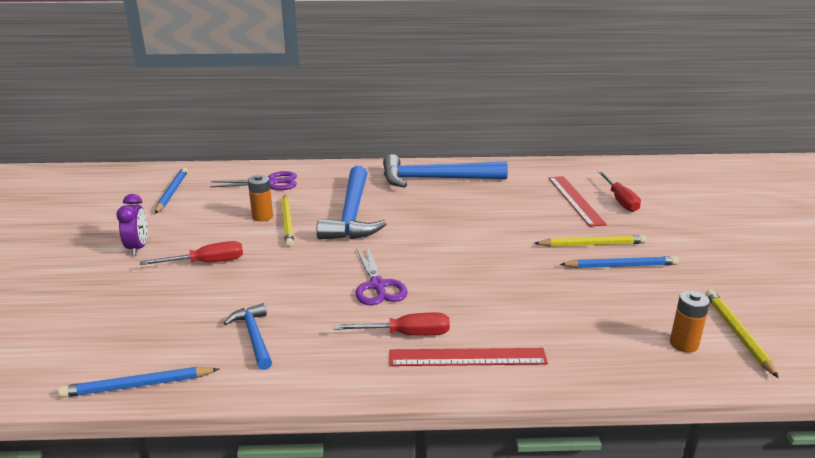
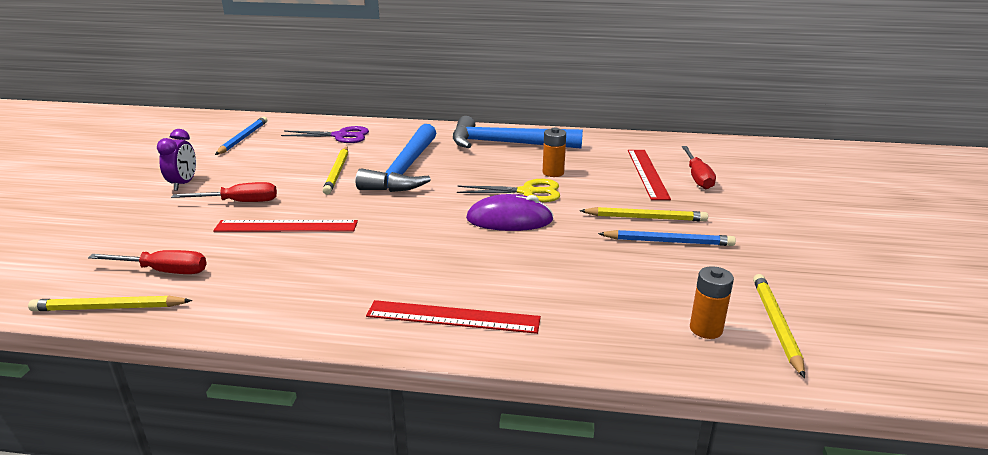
camera: 10 degrees right, 0 degrees up
(137, 385) = (108, 308): blue pencil -> yellow pencil
(254, 336) = (245, 274): blue hammer -> none
(262, 217) = (316, 165): orange battery -> orange battery (553, 173)
(267, 283) = (286, 226): none -> red ruler
(377, 285) = (395, 238): purple scissors -> none
(406, 334) = (400, 287): red screwdriver -> red screwdriver (164, 271)
(473, 257) = (509, 220): none -> purple mouse
(477, 228) = (527, 192): none -> yellow scissors

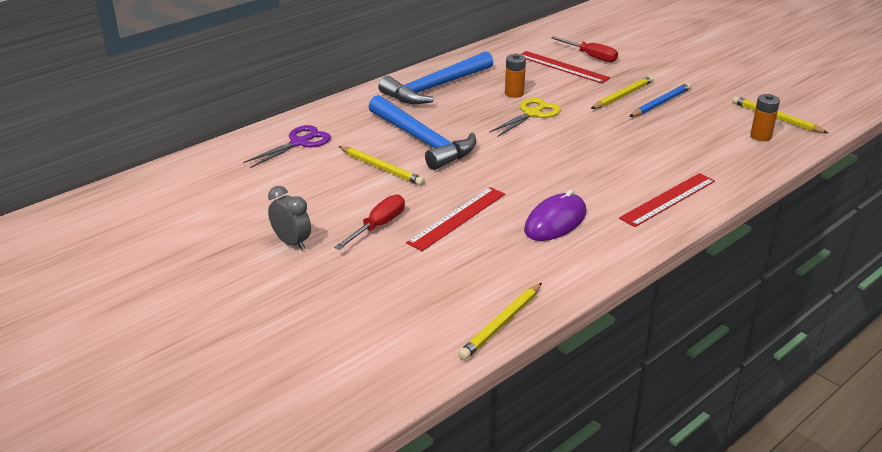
camera: 50 degrees left, 5 degrees up
(164, 271) = (467, 288): red screwdriver -> none
(183, 184) = (292, 243): purple clock -> grey clock
(243, 138) = (219, 187): blue pencil -> none
(509, 220) = (565, 136): purple mouse -> purple mouse (555, 222)

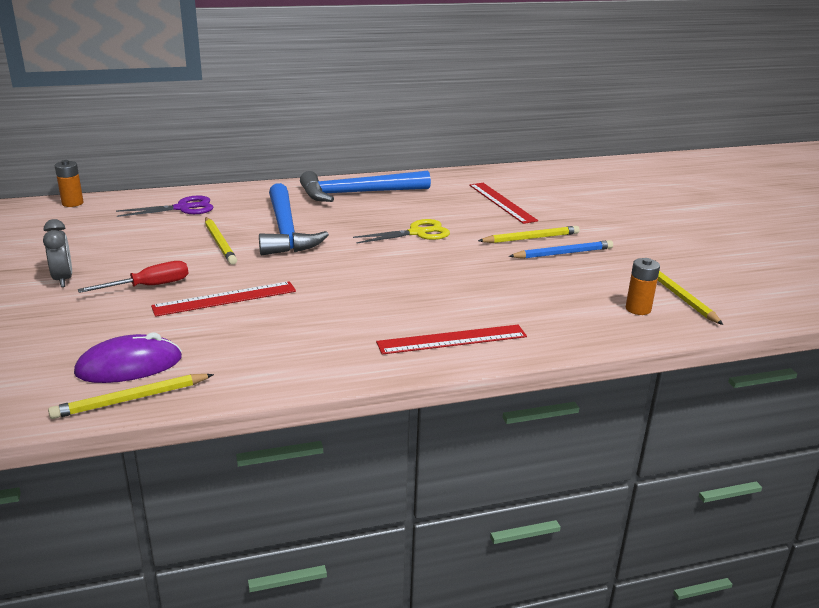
camera: 25 degrees right, 5 degrees down
(514, 93) = (423, 213): orange battery -> orange battery (72, 203)
(555, 222) = (309, 327): purple mouse -> purple mouse (129, 366)
(591, 56) = (543, 200): red screwdriver -> none

